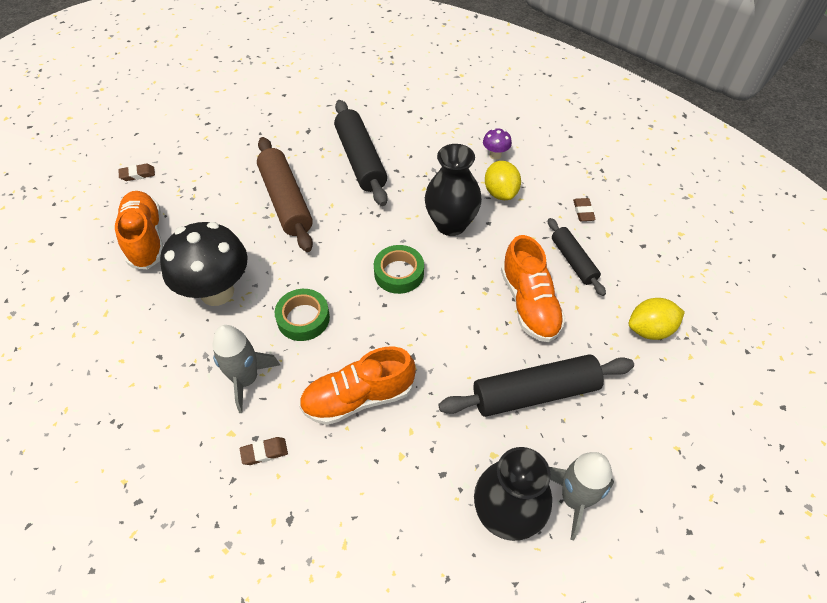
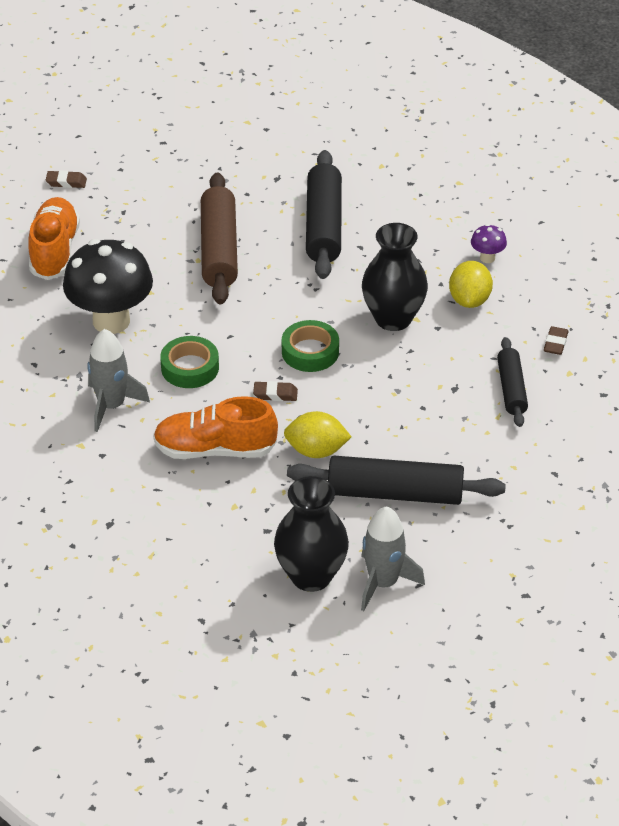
camera: 20 degrees right, 10 degrees down
(264, 452) = (106, 468): brown eraser -> brown eraser (275, 394)
(529, 304) = (436, 416): orange shoe -> none
(650, 330) = (554, 473): yellow lemon -> yellow lemon (316, 451)

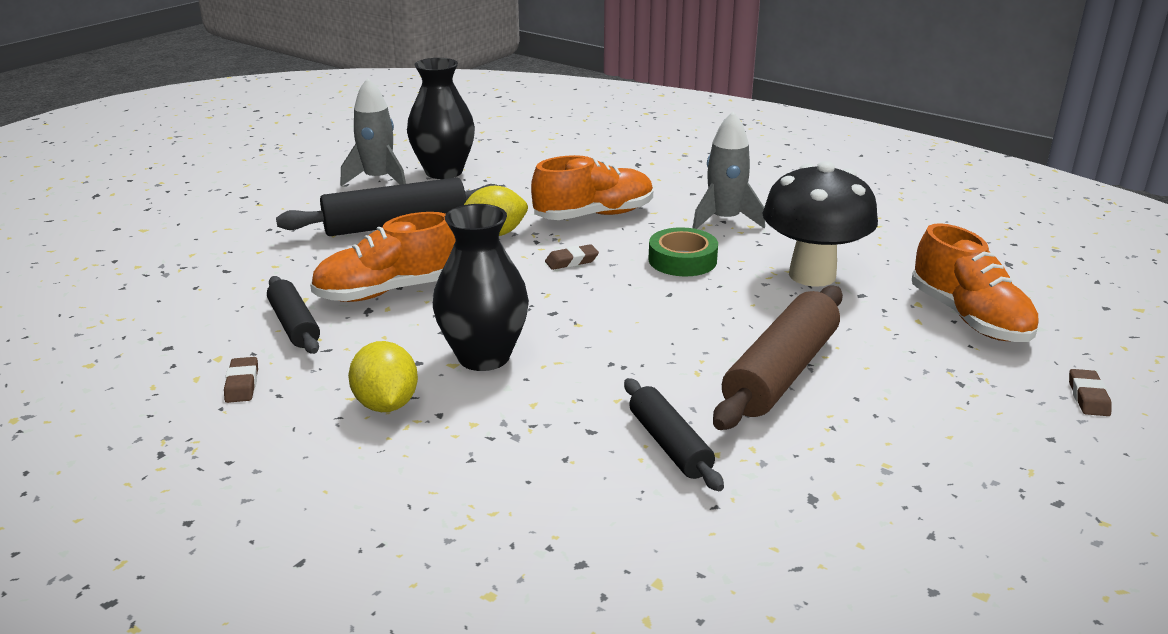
camera: 155 degrees right, 15 degrees down
(66, 182) = (1088, 397): brown eraser -> brown eraser turned 60 degrees counterclockwise
(219, 249) = (781, 373): brown rolling pin -> brown rolling pin turned 60 degrees clockwise
(310, 352) = (564, 302): green tape -> none
(323, 225) = (669, 444): black rolling pin -> black rolling pin, size x0.60
(433, 404) = (387, 291): none -> orange shoe
(487, 258) = (380, 469): purple mushroom -> none

